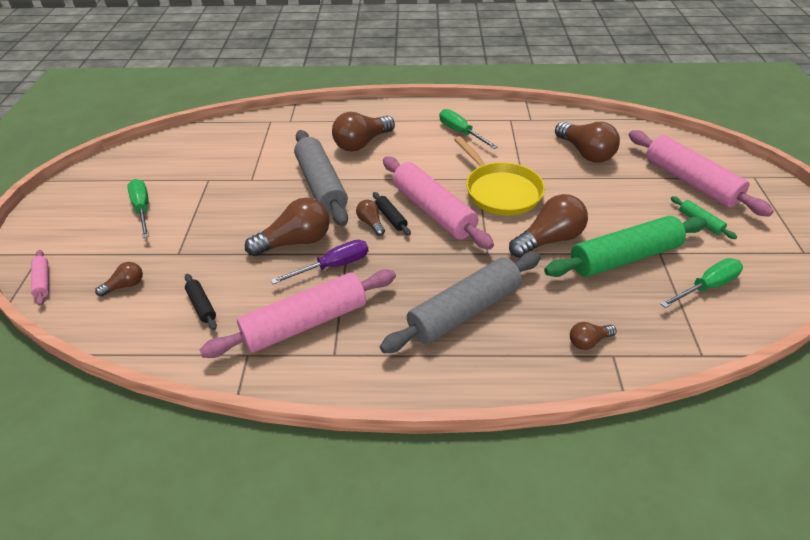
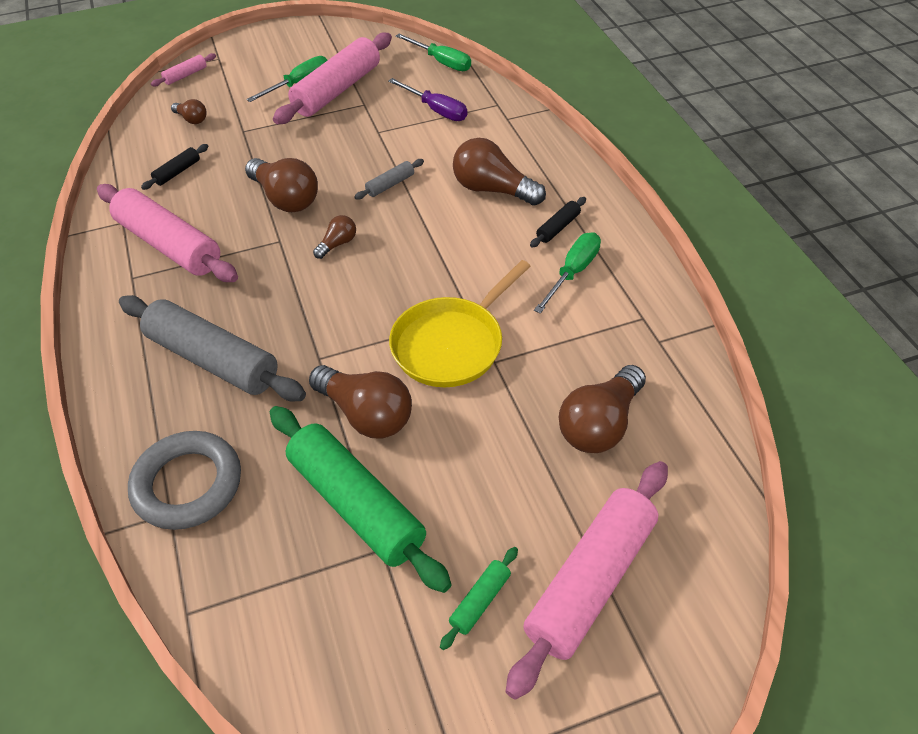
camera: 70 degrees right, 5 degrees up
(321, 185) = (390, 185): grey rolling pin -> grey rolling pin, size x0.43
(333, 266) = (256, 238): purple screwdriver -> purple screwdriver (436, 110)
(391, 218) = (354, 257): black rolling pin -> black rolling pin (558, 227)
(433, 211) = (381, 290): pink rolling pin -> pink rolling pin (337, 90)
(588, 341) = (187, 484): brown light bulb -> grey ring
(707, 286) = (324, 615): green screwdriver -> green screwdriver (441, 62)

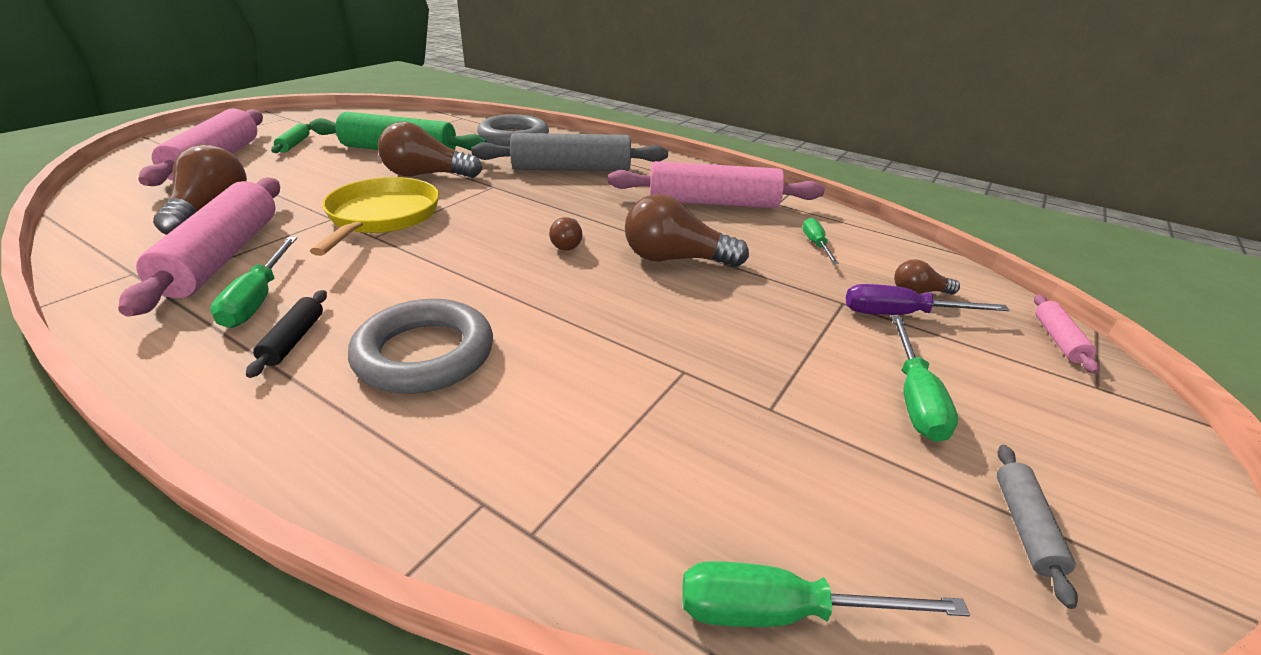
camera: 140 degrees right, 15 degrees down
(177, 172) = (816, 244): black rolling pin -> green screwdriver
(337, 90) = (848, 414): pink rolling pin -> pink rolling pin (223, 256)
(390, 185) = (578, 310): grey rolling pin -> grey rolling pin (1025, 526)
(436, 110) = (641, 454): purple screwdriver -> purple screwdriver (901, 314)
(493, 190) = (425, 354): brown light bulb -> grey ring

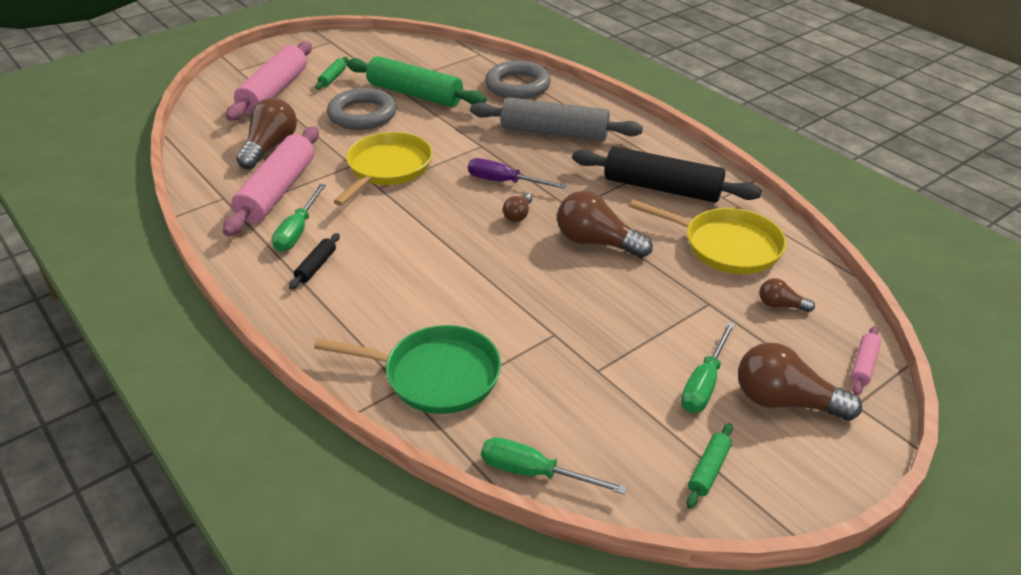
camera: 20 degrees right, 5 degrees up
(425, 354) = (392, 291): grey ring -> grey ring (362, 115)
(427, 175) = (430, 126): brown light bulb -> brown light bulb (785, 402)
(535, 469) = (435, 375): none -> green pan
(712, 203) = (662, 188): pink rolling pin -> black rolling pin
(816, 244) = (726, 246): green screwdriver -> yellow pan
(901, 314) = (748, 321): purple screwdriver -> purple screwdriver (504, 182)
(1025, 526) = (708, 470): grey rolling pin -> green rolling pin

